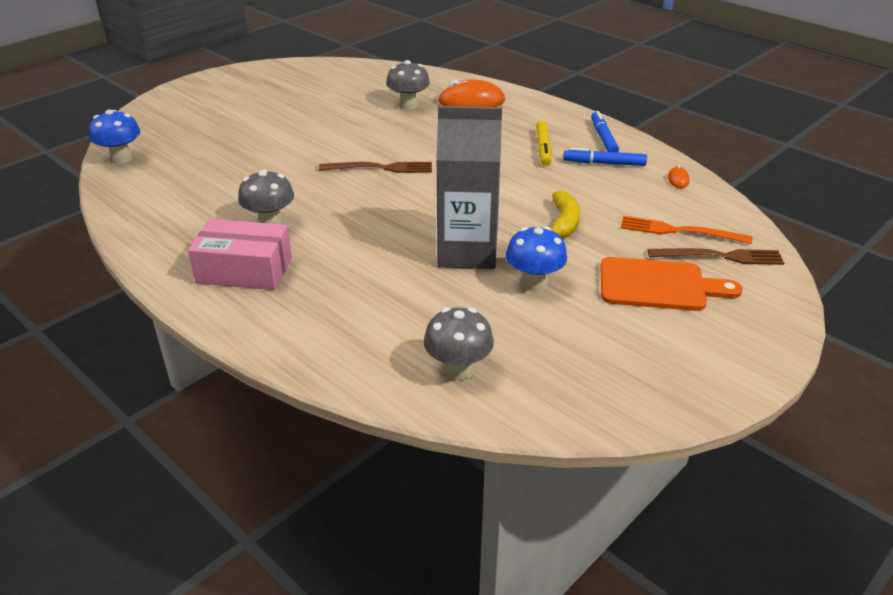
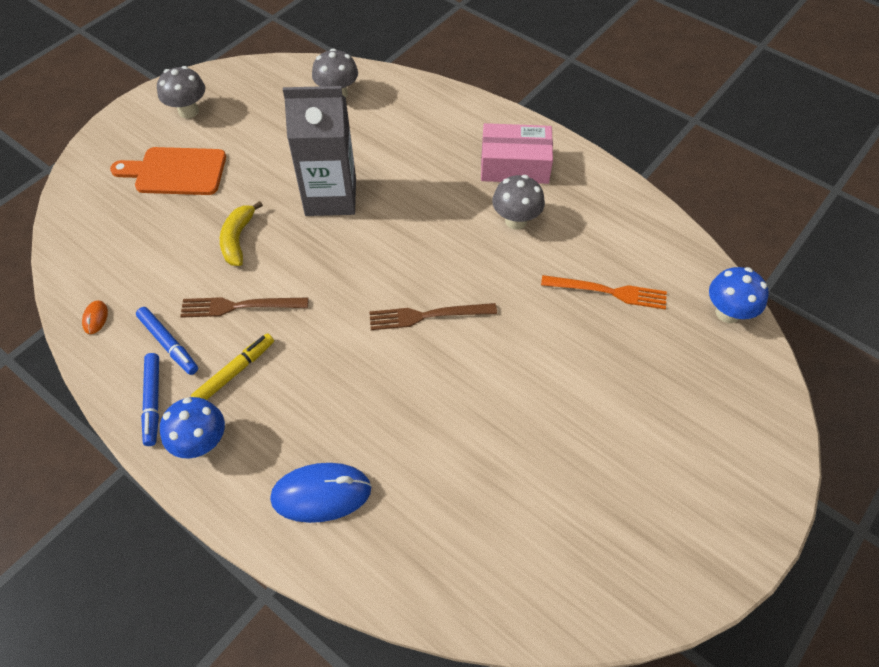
camera: 175 degrees right, 20 degrees up
(408, 105) = (413, 473): grey mushroom -> grey mushroom (188, 111)
(471, 101) = (321, 494): orange mouse -> blue mouse
(534, 283) = (277, 167): blue mushroom -> blue mushroom (202, 443)
(543, 148) = (235, 372): yellow marker -> yellow marker turned 45 degrees clockwise
(604, 163) = (169, 344): blue marker -> blue marker turned 45 degrees clockwise
(679, 231) = (130, 236): orange fork -> orange fork (608, 292)
(720, 256) = (109, 206): brown fork -> brown fork (239, 306)

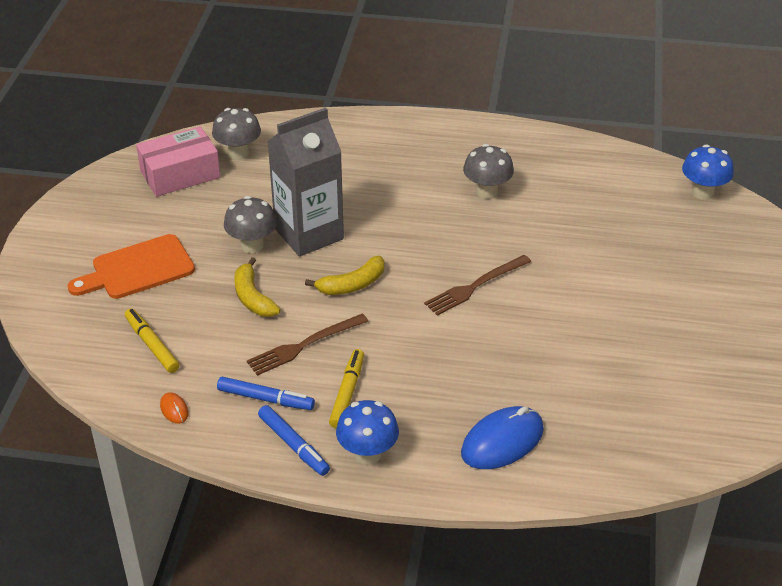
camera: 30 degrees left, 15 degrees down
(128, 248) = (152, 345): none -> yellow marker
(188, 111) = (101, 217): grey mushroom -> grey mushroom (252, 245)
(325, 264) = (352, 285): none -> yellow banana
(514, 165) = (450, 152): pink box -> pink box (180, 174)
(608, 292) = (604, 213): orange fork -> none

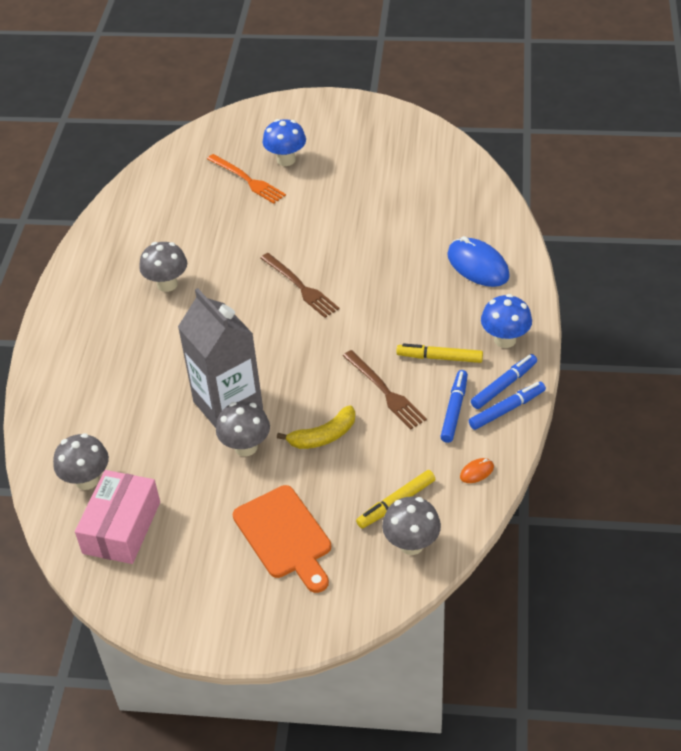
camera: 90 degrees left, 5 degrees up
(99, 353) = (411, 544): none -> grey mushroom
(180, 174) = (121, 527): pink box -> pink box turned 45 degrees clockwise
(256, 443) = (506, 409): none -> blue marker
(352, 285) = (302, 367): yellow banana -> none
(663, 247) = (247, 180): none -> orange fork
(703, 192) = (175, 156): blue mushroom -> blue mushroom (286, 160)

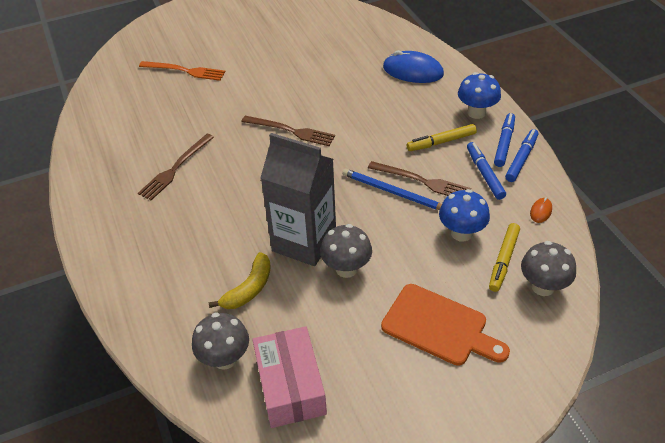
camera: 30 degrees left, 0 degrees up
(167, 284) = (175, 168): grey mushroom -> brown fork
(286, 160) = (205, 48): blue mushroom -> blue mushroom (461, 233)
(323, 436) = (403, 233): yellow banana -> yellow banana (249, 289)
(347, 391) = (392, 192): none -> blue pencil

